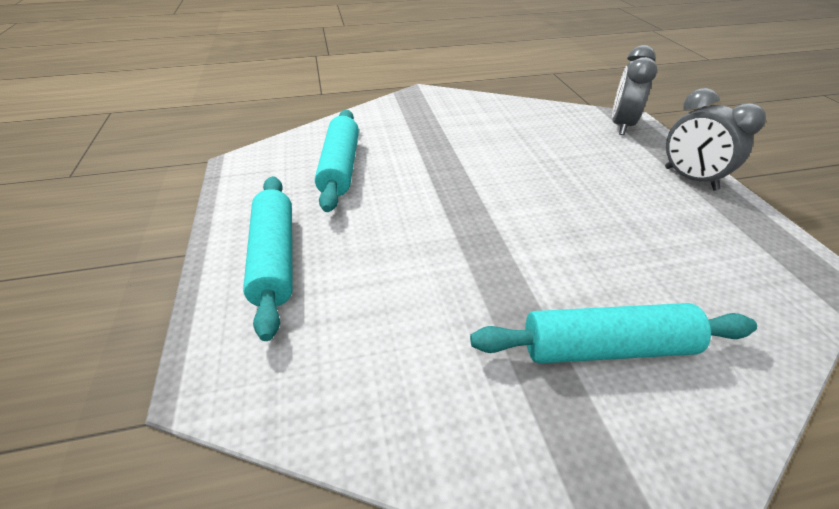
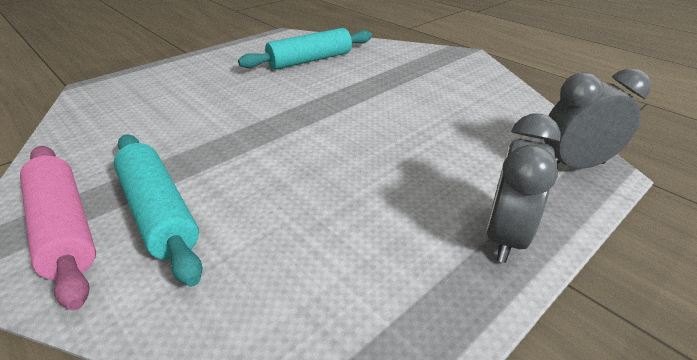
camera: 60 degrees right, 5 degrees down
(274, 259) = (195, 72): turquoise rolling pin -> none
(612, 437) = (64, 228): none -> pink rolling pin

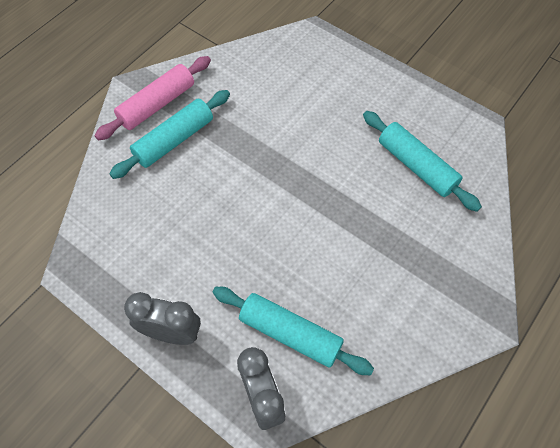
camera: 80 degrees right, 25 degrees up
(490, 140) = (290, 333): none -> turquoise rolling pin

